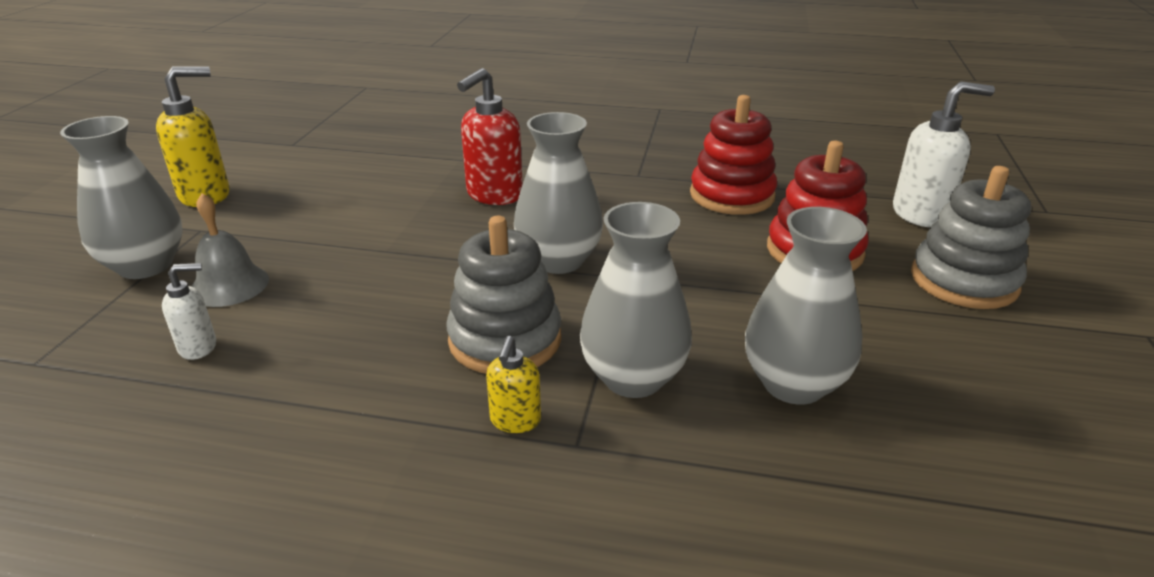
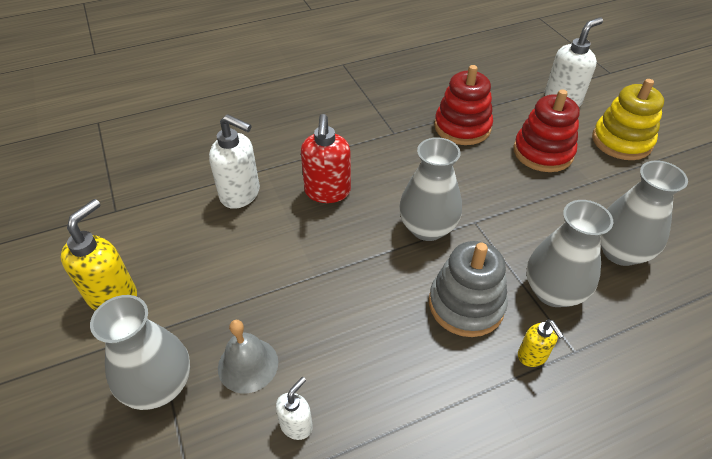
camera: 35 degrees left, 15 degrees up
(409, 169) = (241, 194): none -> white soap dispenser
(963, 281) = (621, 141): grey stacking toy -> yellow stacking toy

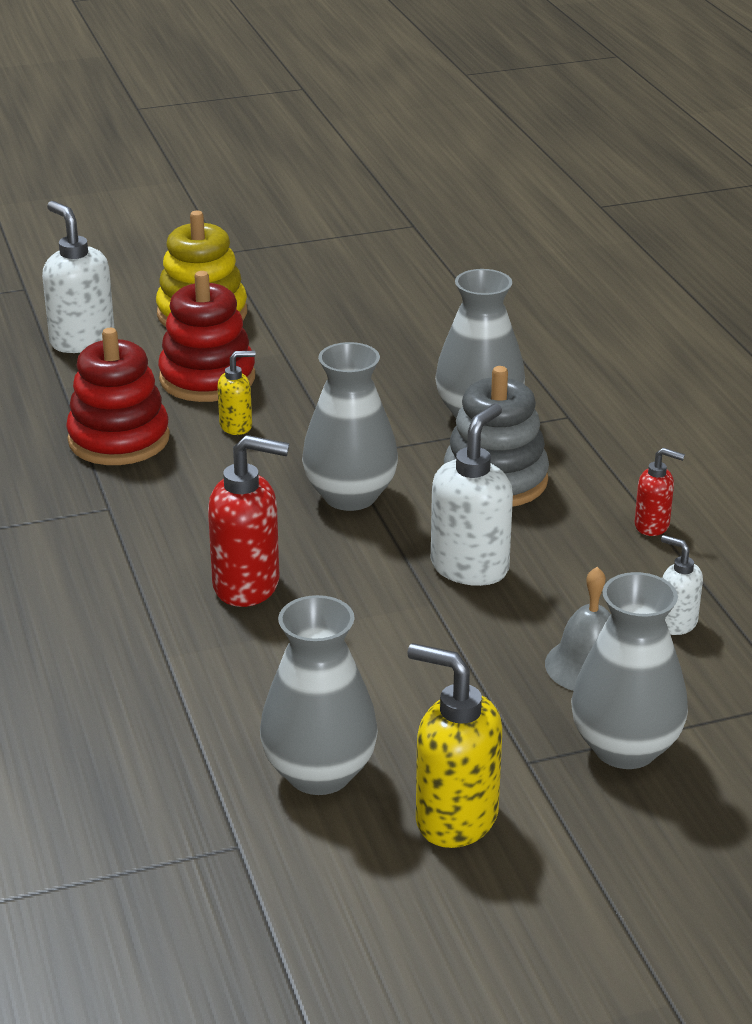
camera: 85 degrees left, 15 degrees down
(241, 194) = (230, 683): white soap dispenser -> white soap dispenser (470, 567)
(426, 412) = (652, 526): none -> red soap dispenser
(532, 356) = (574, 444): yellow soap dispenser -> yellow soap dispenser (236, 426)
(620, 252) = (418, 358): grey vase -> grey vase (319, 773)

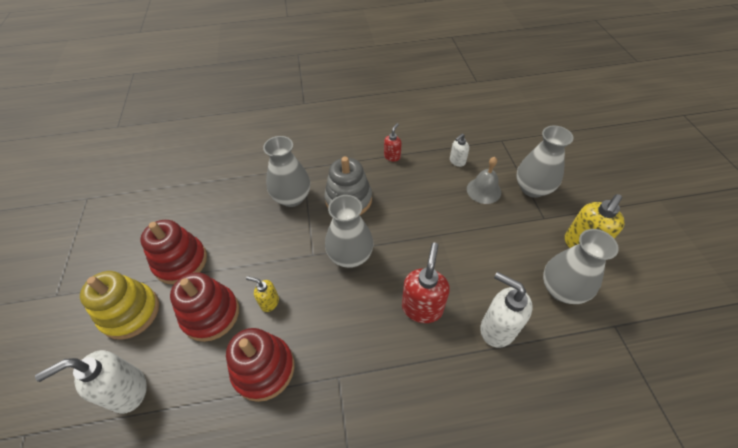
camera: 80 degrees left, 20 degrees up
(236, 426) = (269, 302): yellow soap dispenser -> yellow soap dispenser turned 60 degrees counterclockwise
(302, 333) = (181, 262): none -> red stacking toy
(470, 567) = (415, 217): white soap dispenser -> white soap dispenser (497, 328)

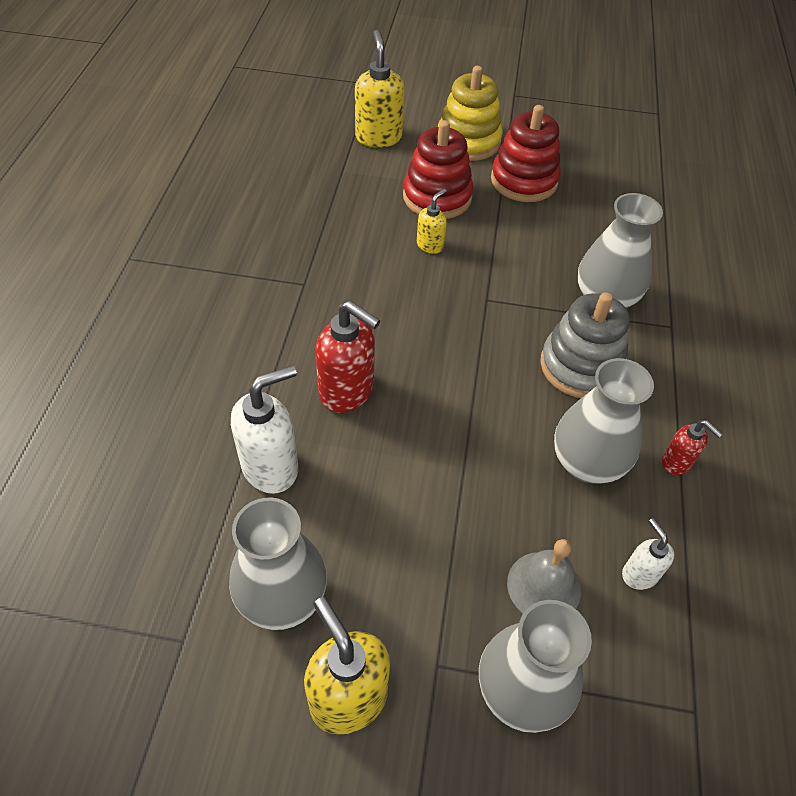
camera: 105 degrees right, 0 degrees up
(128, 391) = (378, 137): white soap dispenser -> yellow soap dispenser
(264, 369) = (348, 227): red stacking toy -> none
(350, 256) = (467, 338): grey vase -> grey vase (587, 463)

